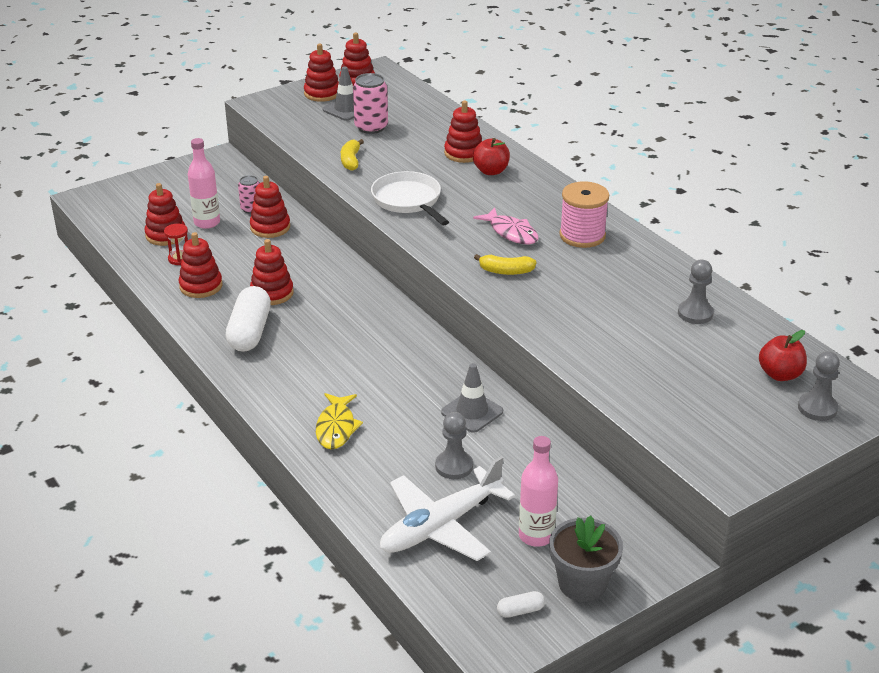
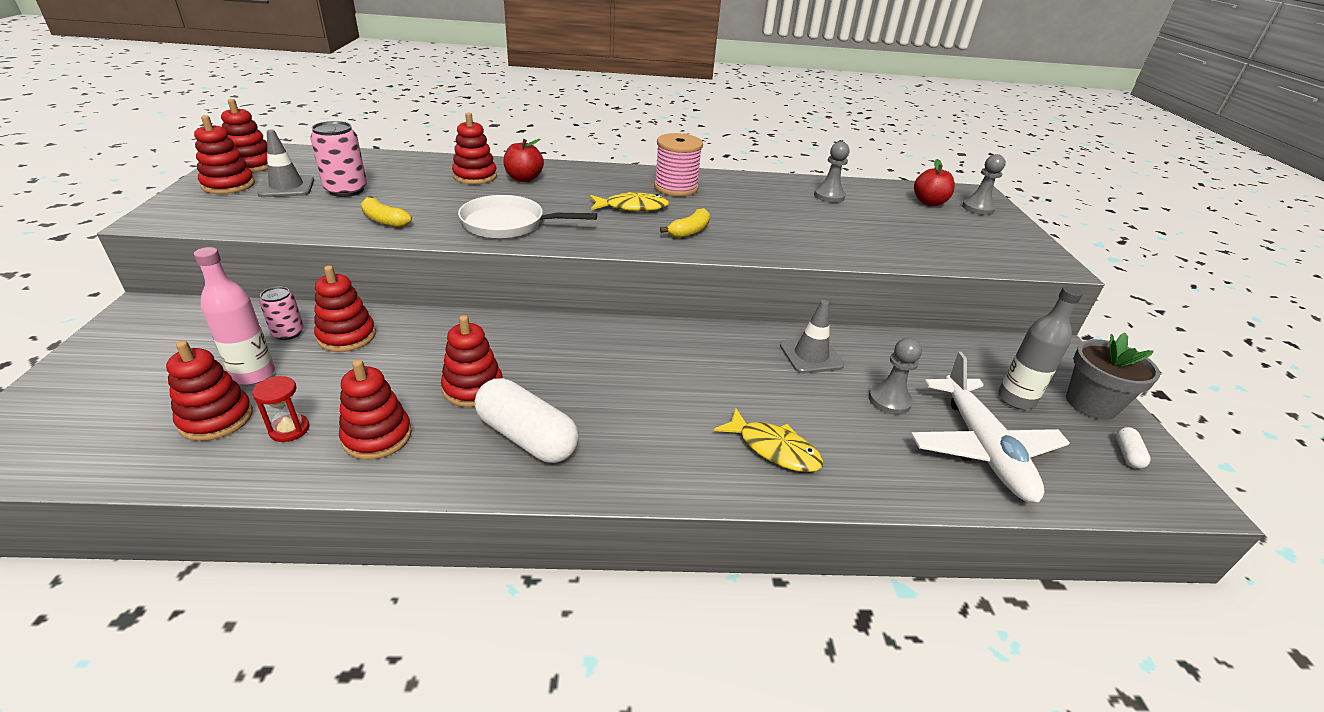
camera: 60 degrees left, 0 degrees up
(511, 232) = (632, 207): pink fish -> yellow fish
(536, 535) = (1016, 399): pink bottle -> grey bottle

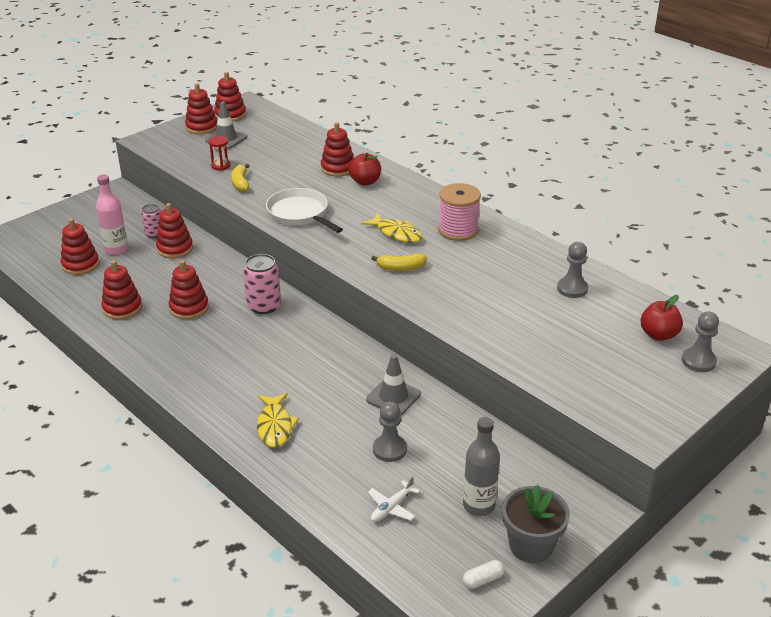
camera: 50 degrees right, 0 degrees up
(289, 429) = (97, 285): red hourglass -> red hourglass (220, 166)
(346, 190) = (251, 153): pink can -> pink can (264, 306)
(527, 437) = (176, 346): white capsule -> none
(982, 448) = (392, 507): white plane -> white plane, size x0.45

